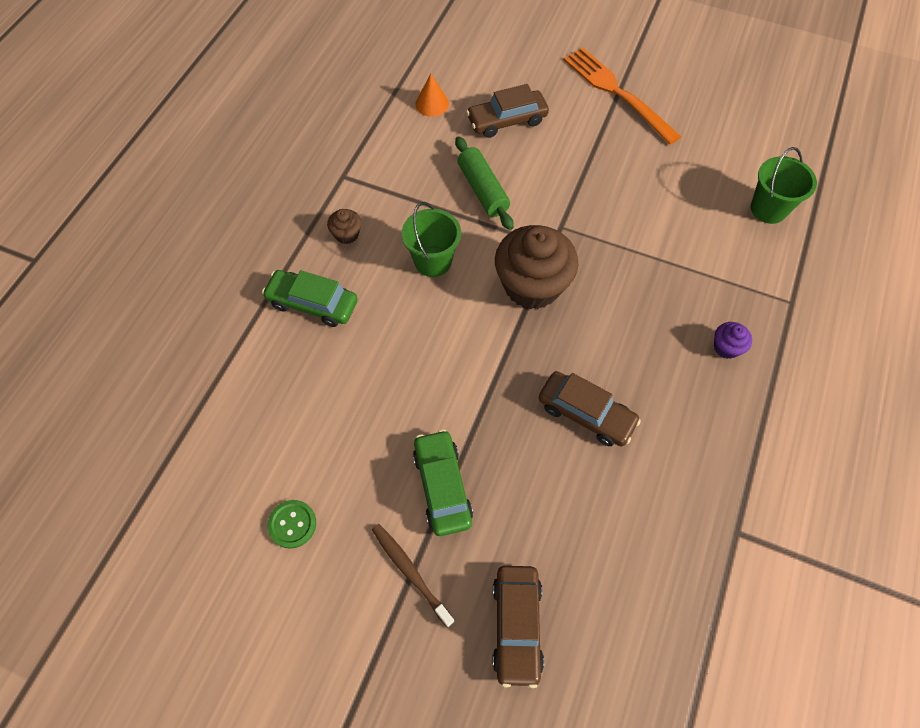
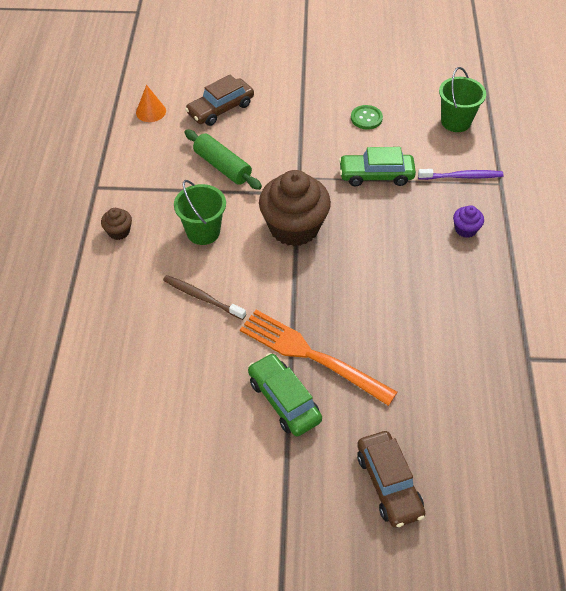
camera: 20 degrees left, 10 degrees down
(292, 524) = (167, 471): green button -> green button (366, 118)
(312, 303) = (111, 294): green car -> green car (376, 175)
(410, 572) = (284, 473): brown toothbrush -> brown toothbrush (202, 297)
(586, 414) = (377, 310): brown car -> none
(616, 92) = (302, 66): orange fork -> orange fork (310, 355)
(748, 280) = (462, 177): none -> purple toothbrush

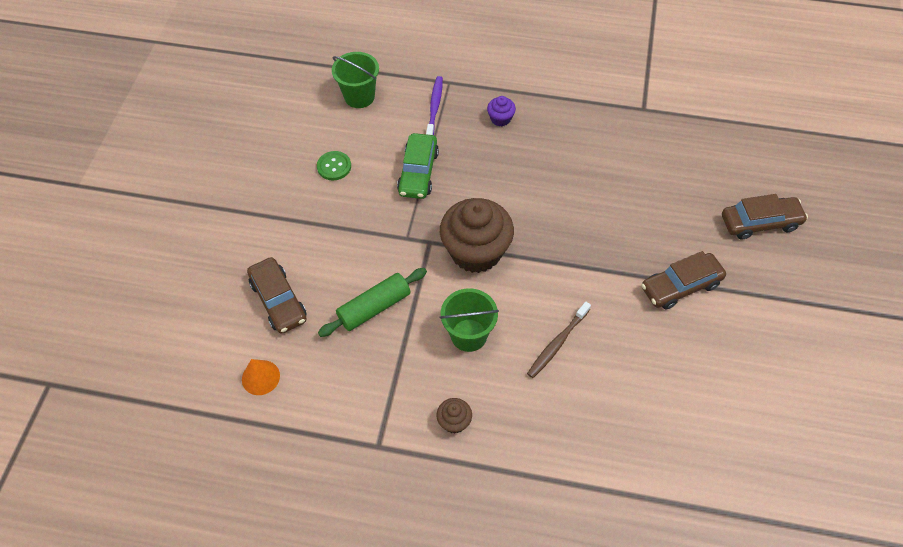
camera: 80 degrees left, 5 degrees up
(284, 400) = (680, 286): green car -> brown car
(310, 355) = (633, 259): orange fork -> none

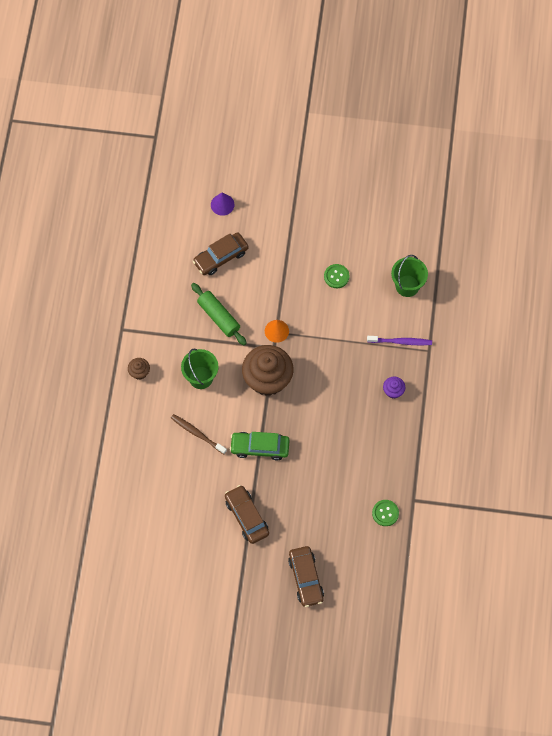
camera: 85 degrees right, 10 degrees up
(193, 295) = (222, 204): none -> purple cone
(260, 377) = (165, 255): orange cone -> orange cone (276, 331)
(418, 172) = (335, 335): green car -> green car (260, 447)
(663, 136) = (385, 513): none -> green button

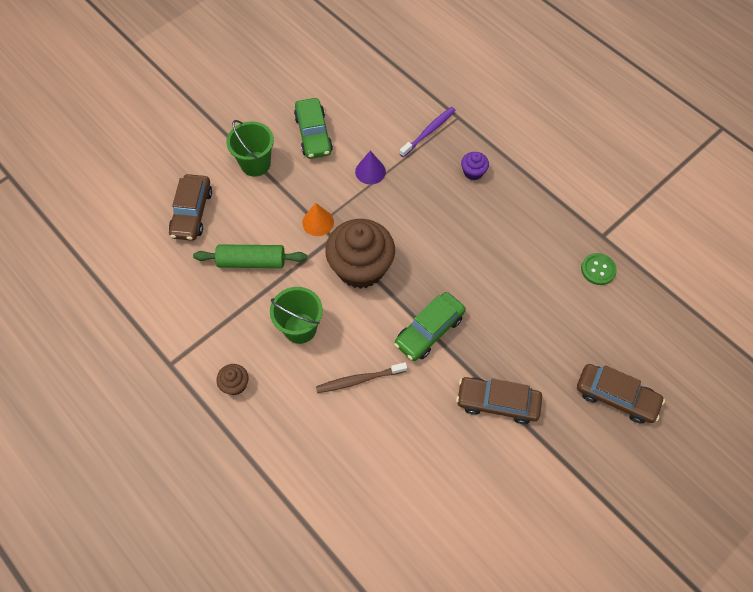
camera: 50 degrees left, 5 degrees down
(222, 204) = (141, 171): purple cone -> purple cone (370, 171)
(336, 276) = (313, 134): green button -> green car
(407, 286) = (378, 89): green bucket -> green bucket (255, 164)

